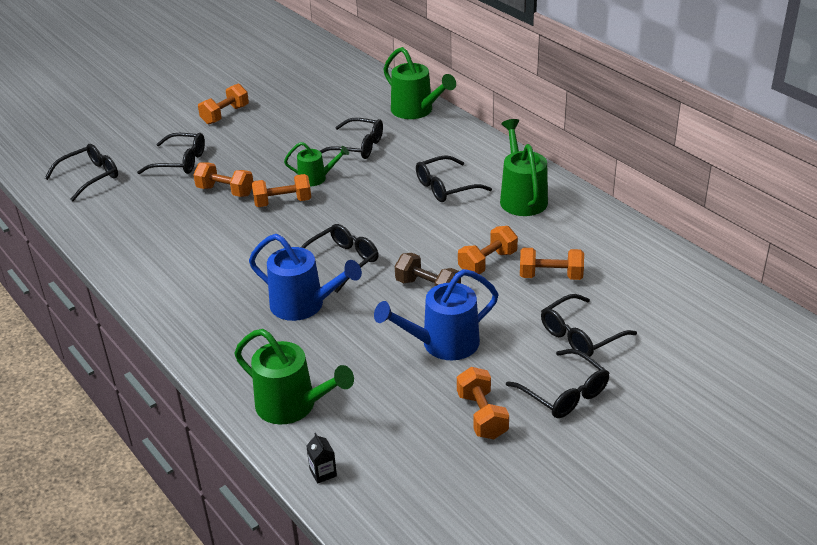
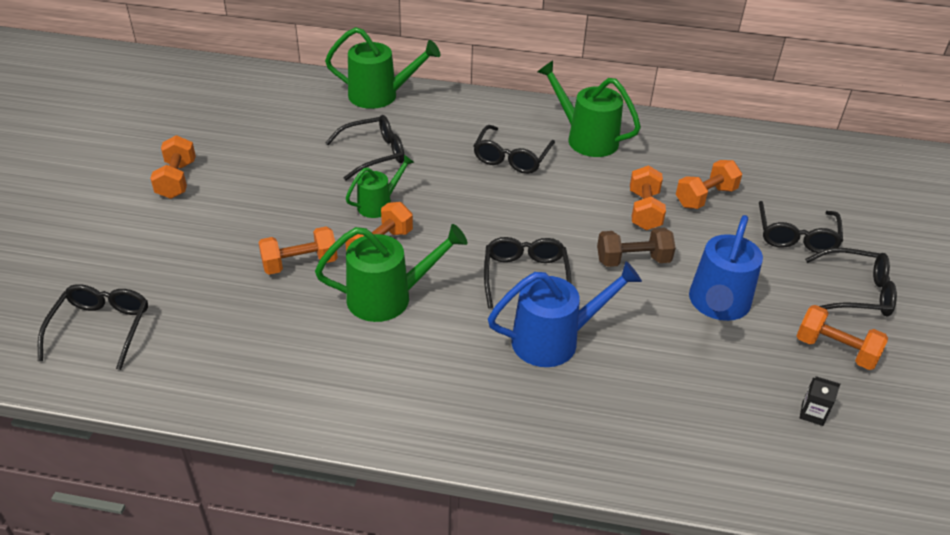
camera: 45 degrees left, 5 degrees up
(180, 162) = (198, 256): black glasses -> none
(293, 406) = (691, 447): green watering can -> green watering can (389, 297)
(323, 473) = (808, 493): black carton -> black carton (812, 413)

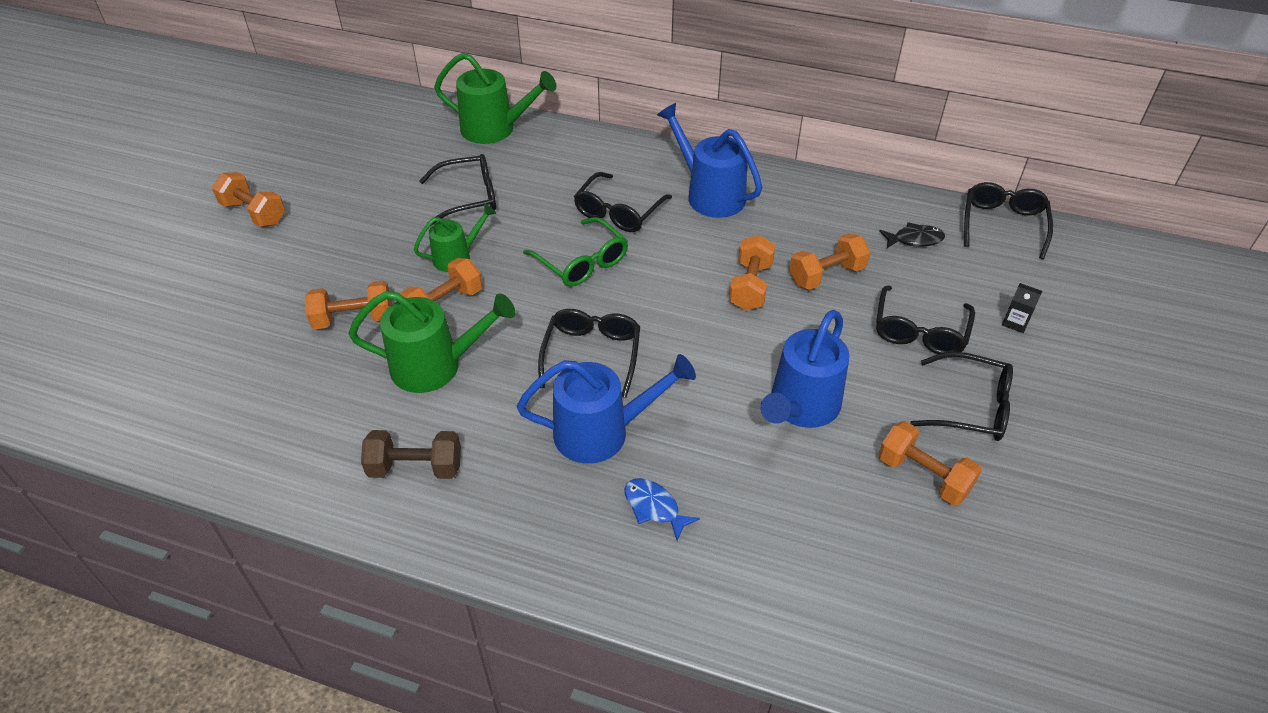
camera: 10 degrees right, 5 degrees up
(101, 328) = (132, 374): black glasses -> black glasses (1003, 224)
(177, 180) = (254, 213): orange dumbbell -> orange dumbbell turned 60 degrees counterclockwise
(493, 201) = (582, 262): none -> green glasses
(586, 138) = (709, 194): green watering can -> blue watering can
(619, 398) = (654, 507): none -> blue fish
(633, 260) = (719, 345): brown dumbbell -> brown dumbbell (416, 468)
(769, 164) = (914, 239): none -> black fish
(812, 413) = (871, 550): black carton -> black carton (1015, 322)

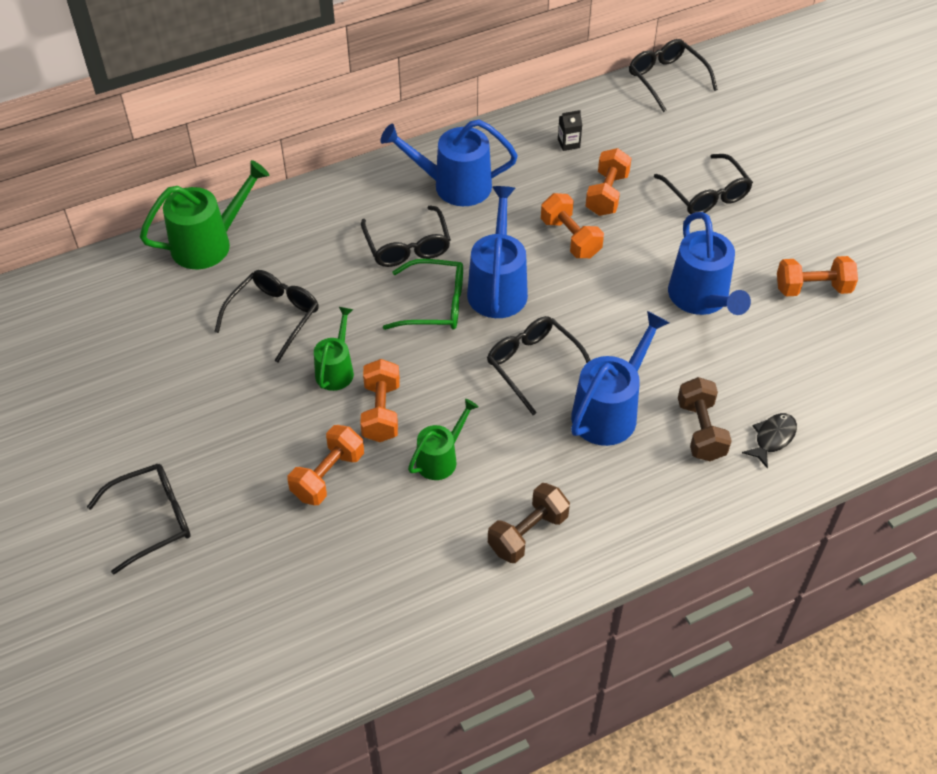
camera: 45 degrees left, 5 degrees up
(254, 213) = (105, 463): orange dumbbell -> none
(436, 366) = (441, 458): green watering can -> green watering can, size x0.61
(644, 282) = (498, 287): none -> blue watering can
(654, 507) = (701, 430): blue fish -> brown dumbbell
(914, 239) = (628, 128): black fish -> black fish (772, 438)
(971, 407) = (788, 224): black glasses -> black glasses (153, 520)
(1015, 322) = (749, 148): black carton -> black carton (568, 143)

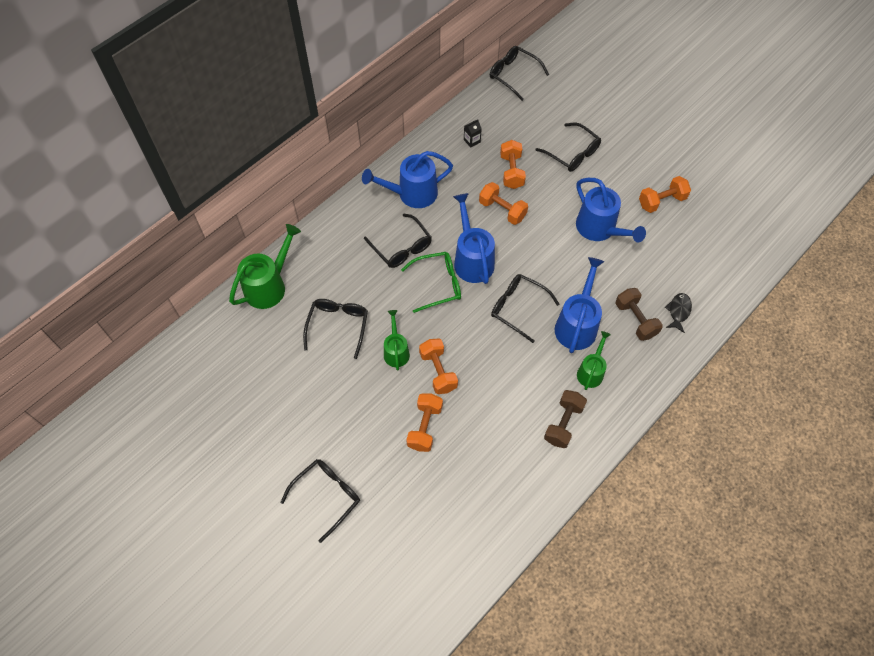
camera: 20 degrees left, 10 degrees up
(441, 458) = (489, 391): green watering can -> green watering can (591, 371)

